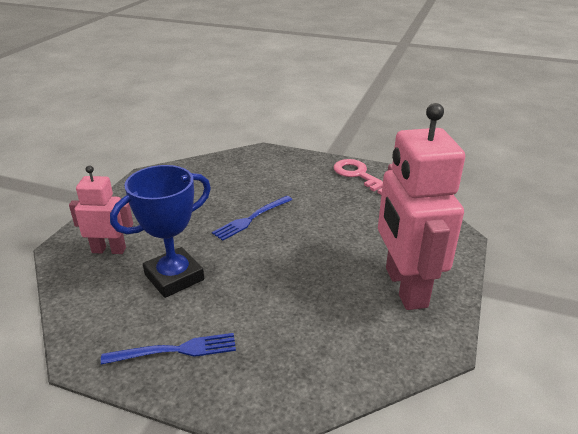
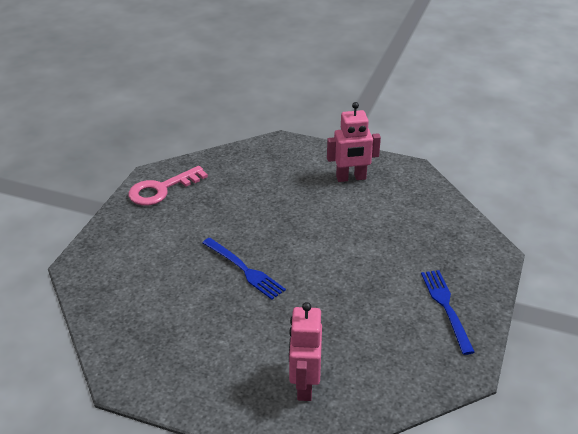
camera: 90 degrees left, 5 degrees up
(174, 277) = (349, 321): blue trophy -> none
(405, 287) = (351, 178): pink robot -> pink robot, size x0.54

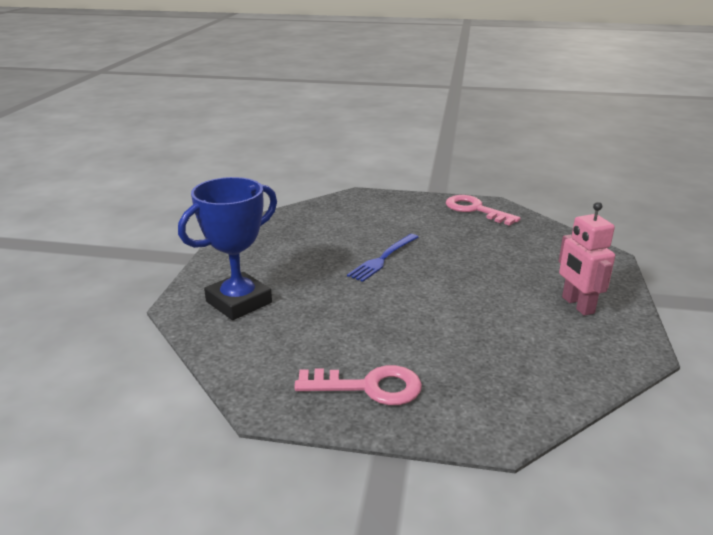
camera: 80 degrees right, 10 degrees down
(304, 385) = (239, 302): pink robot -> blue trophy
(446, 307) = (369, 387): blue fork -> pink key

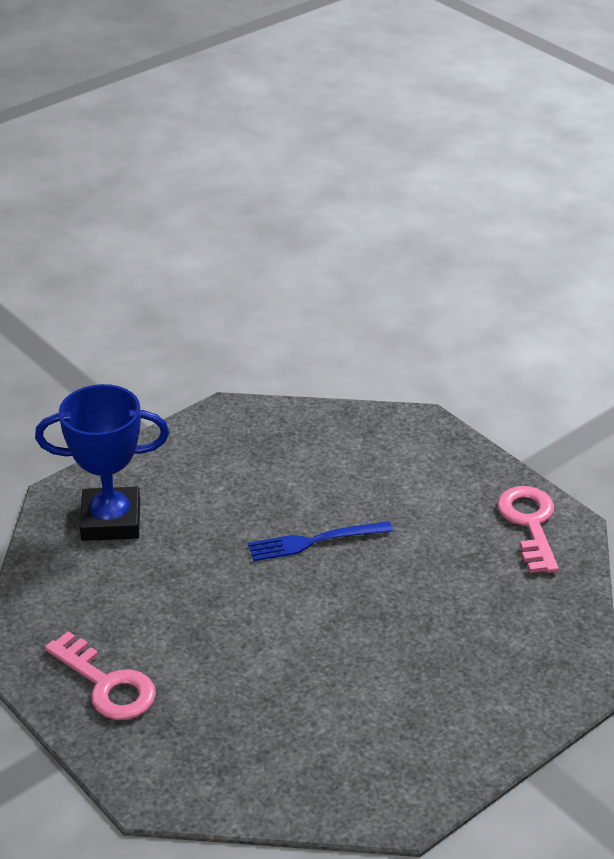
camera: 40 degrees right, 10 degrees up
(577, 305) = (428, 724): pink robot -> none

